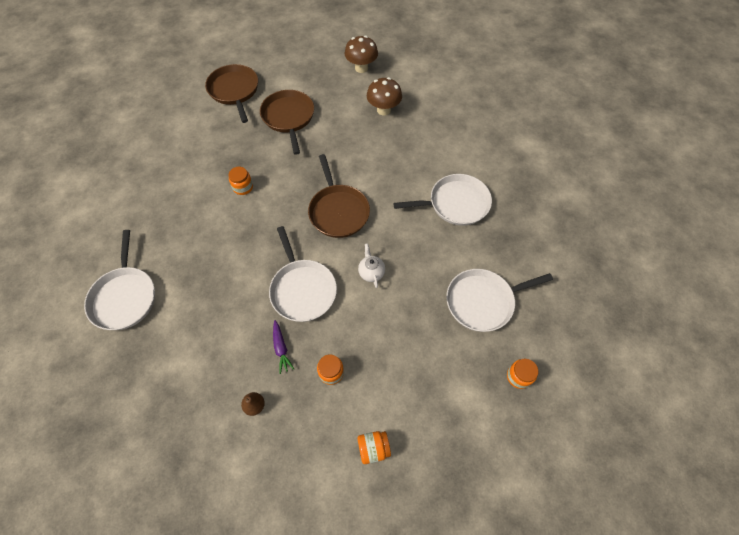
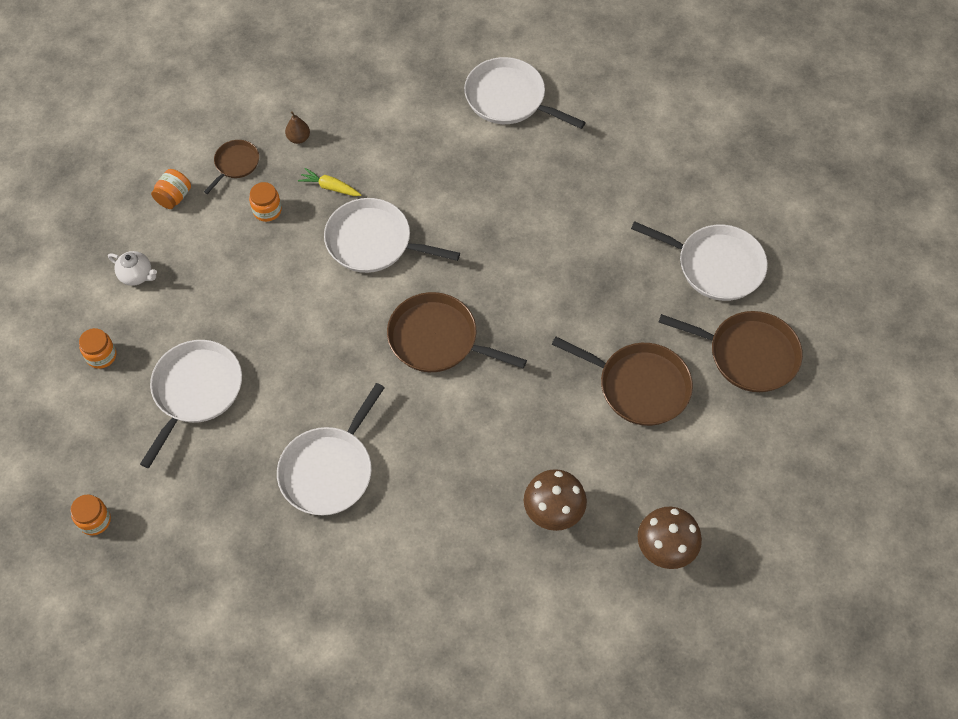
camera: 130 degrees right, 0 degrees up
(188, 128) = (715, 265): none -> white pan
(243, 187) = (561, 268): orange jar -> orange jar (94, 520)
(281, 348) = (330, 187): purple carrot -> yellow carrot
(311, 430) = (235, 164): none -> brown pan
(371, 272) = (331, 315): white teapot -> white teapot (137, 275)

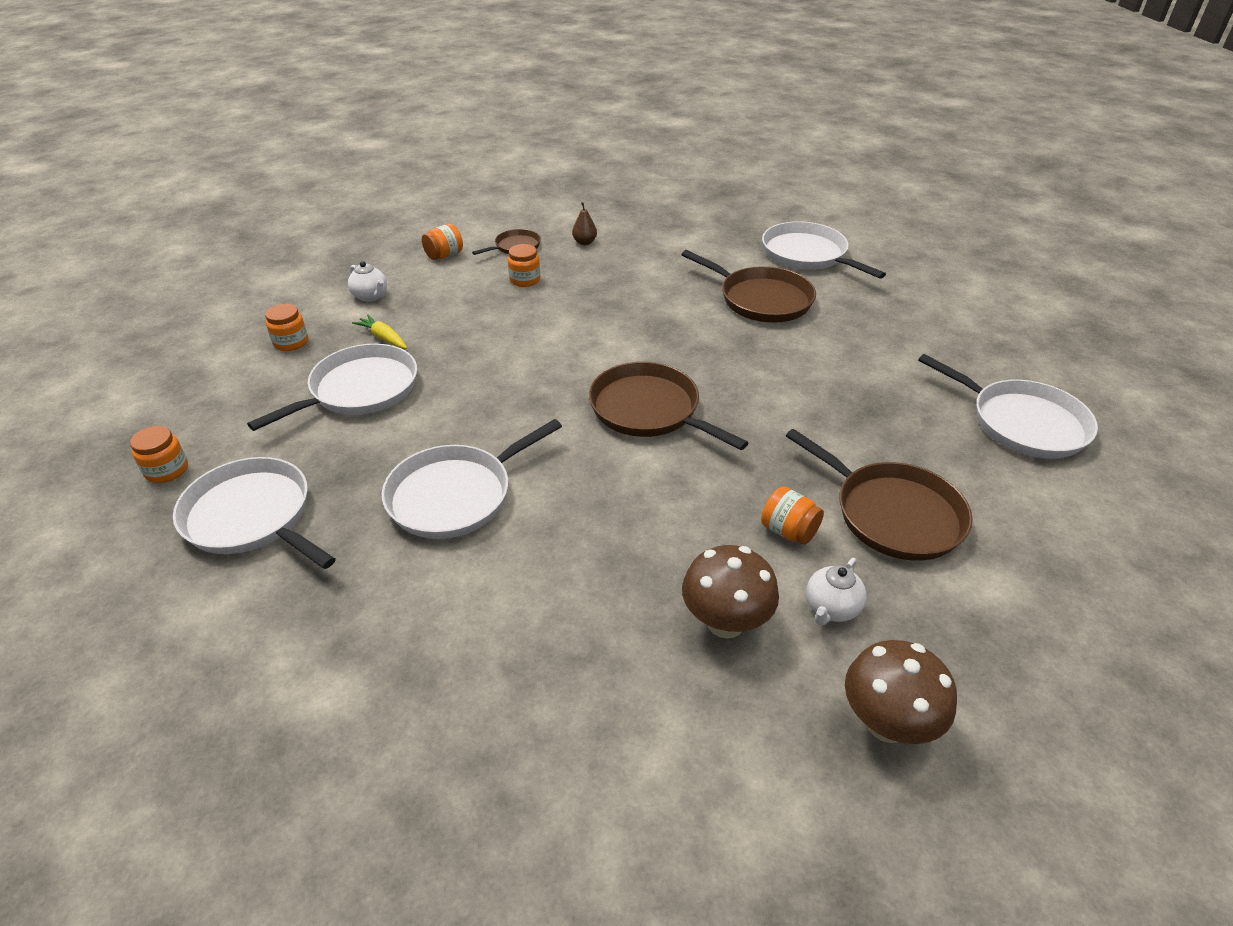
camera: 20 degrees right, 20 degrees down
(330, 187) = (596, 277): yellow carrot -> yellow carrot (383, 338)
(373, 242) = (618, 321): white pan -> white pan (252, 517)
(573, 424) = (788, 531): none -> orange jar
(616, 479) = (831, 608): none -> white teapot
(748, 354) = (1058, 519): brown pan -> brown pan (761, 299)

